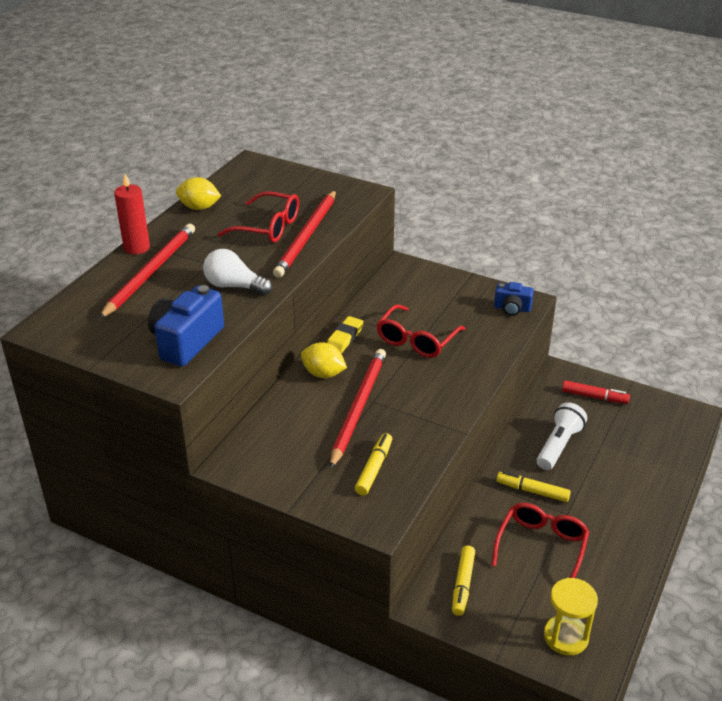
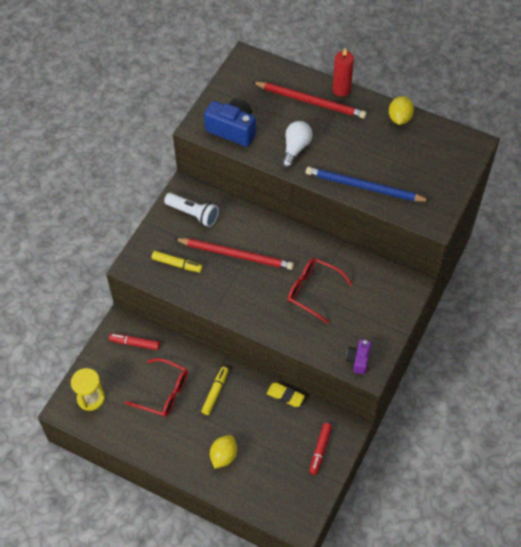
camera: 90 degrees right, 20 degrees up
(268, 227) = (375, 162): red glasses -> none
(307, 236) = (364, 187): red pencil -> blue pencil
(323, 374) = (272, 233): yellow lemon -> yellow lemon (223, 456)
(344, 338) = (314, 245): yellow eraser -> yellow eraser (285, 396)
(462, 584) = (135, 343): yellow marker -> red marker
(512, 308) = (358, 360): blue camera -> purple camera
(558, 445) = (262, 416): white flashlight -> white flashlight (193, 214)

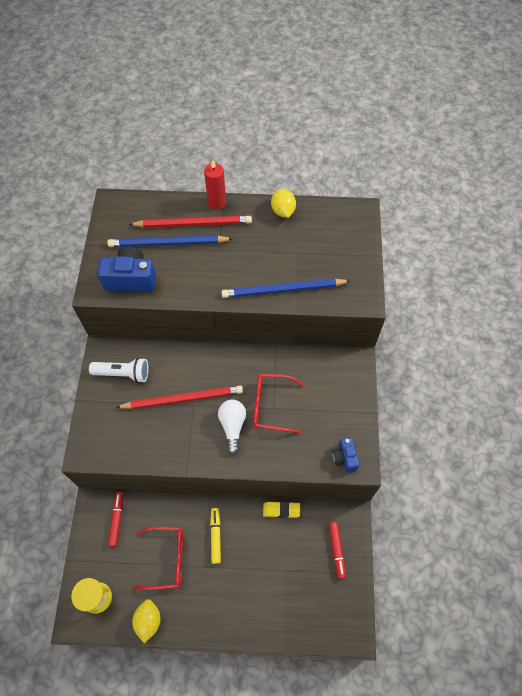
camera: 25 degrees left, 5 degrees up
(135, 343) = (117, 520): red marker -> red marker turned 105 degrees clockwise
(177, 264) = (129, 432): yellow marker -> none
(223, 456) = (252, 598): yellow lemon -> yellow lemon (148, 621)
(279, 110) = (168, 243): none -> blue pencil
(295, 149) = (201, 276): white light bulb -> white light bulb (232, 426)
(358, 360) = (344, 457): purple camera -> blue camera

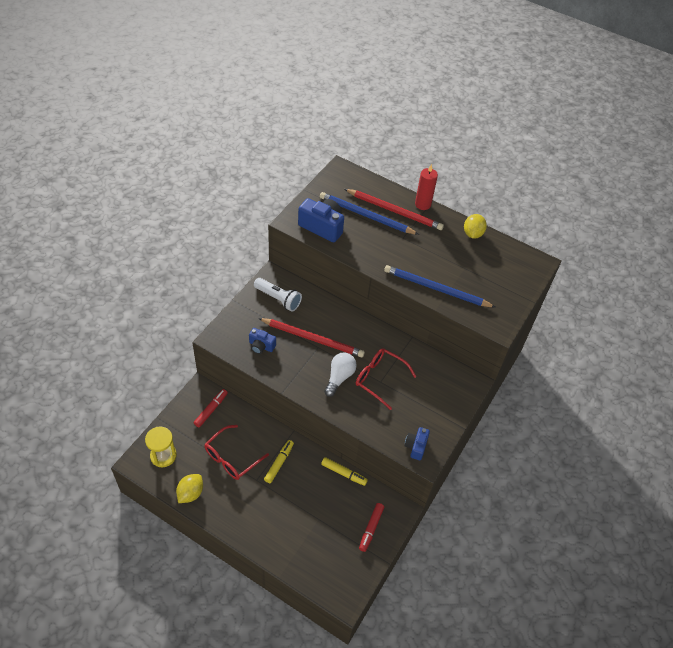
camera: 25 degrees right, 10 degrees down
(136, 436) = (261, 346): none -> blue camera
(167, 559) = (231, 458): red glasses -> red glasses turned 105 degrees clockwise
(281, 510) = (344, 473): yellow eraser -> yellow marker

